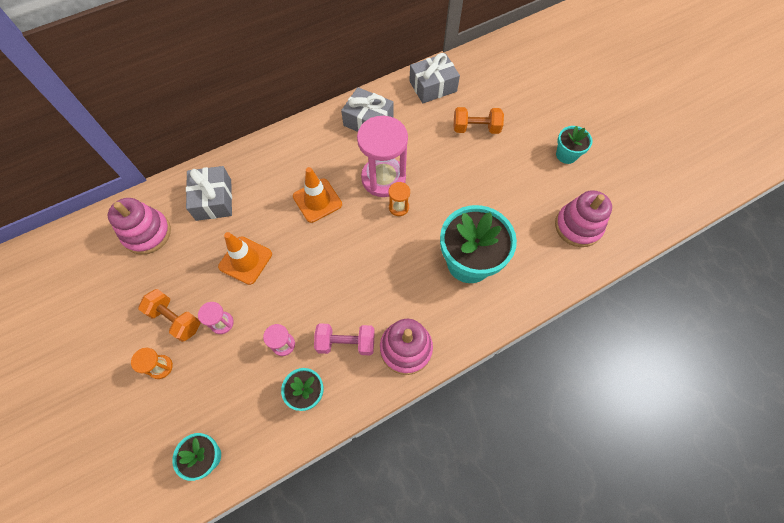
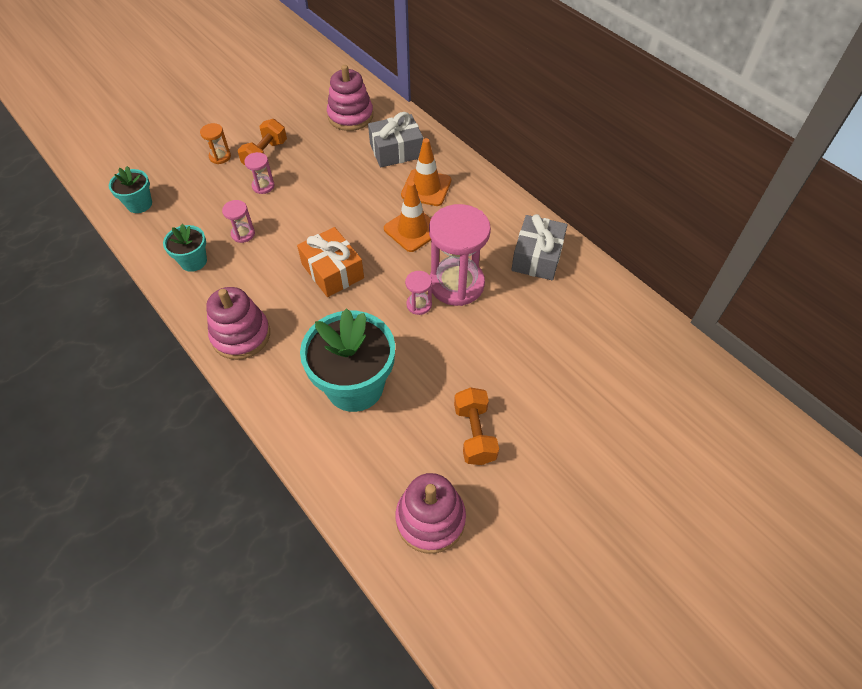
camera: 80 degrees right, 10 degrees down
(245, 260) = (331, 188): orange traffic cone -> orange traffic cone (426, 188)
(346, 343) = (246, 282): pink dumbbell -> none
(349, 268) = (333, 271): none -> orange gift
(399, 207) = (419, 305): orange hourglass -> pink hourglass
(433, 86) = (620, 316): grey gift -> none
(476, 128) = (565, 374): orange dumbbell -> orange dumbbell (474, 434)
(566, 155) = (555, 499): turquoise flower pot -> none

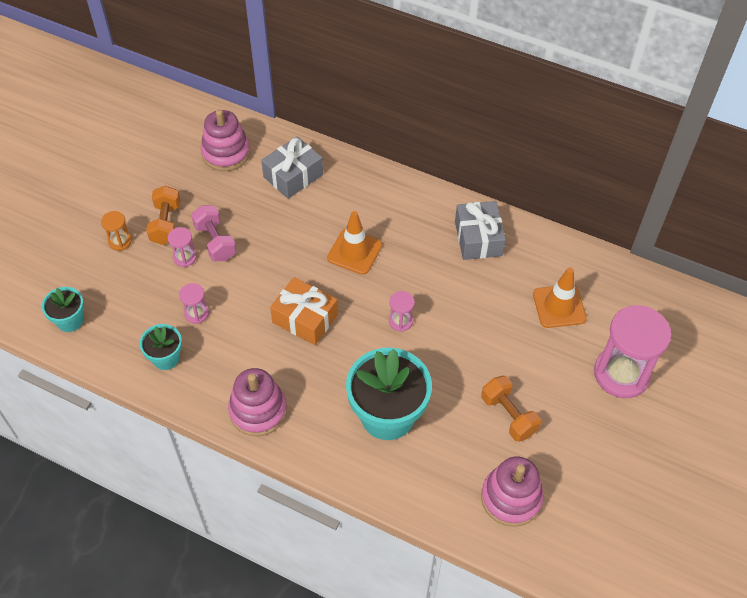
camera: 25 degrees left, 0 degrees up
(296, 182) = (215, 242): none -> pink dumbbell
(426, 188) = (343, 205): orange traffic cone -> orange traffic cone (559, 306)
(456, 284) = (422, 290): pink hourglass -> pink hourglass (621, 374)

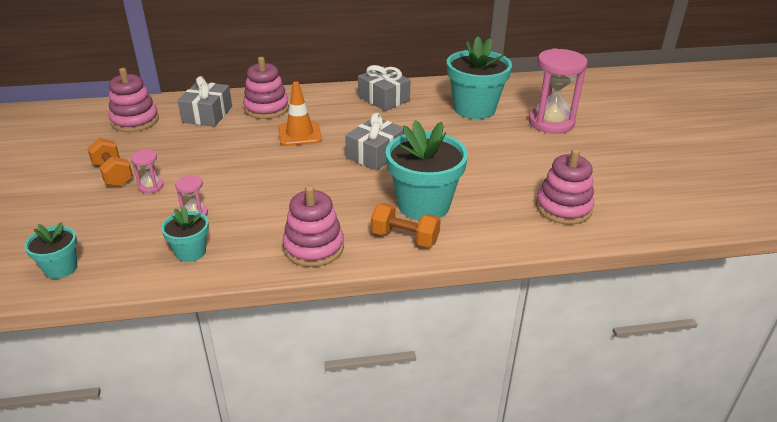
camera: 35 degrees left, 20 degrees down
(120, 241) = (74, 200): orange hourglass -> none
(215, 242) = (172, 168): pink dumbbell -> none
(305, 318) = (297, 181): orange gift -> none
(352, 194) = (266, 108): none -> pink stacking toy
(400, 321) = (375, 154): pink hourglass -> grey gift
(508, 415) = (508, 169): orange dumbbell -> orange dumbbell (405, 238)
(559, 306) = (474, 109): orange traffic cone -> turquoise flower pot

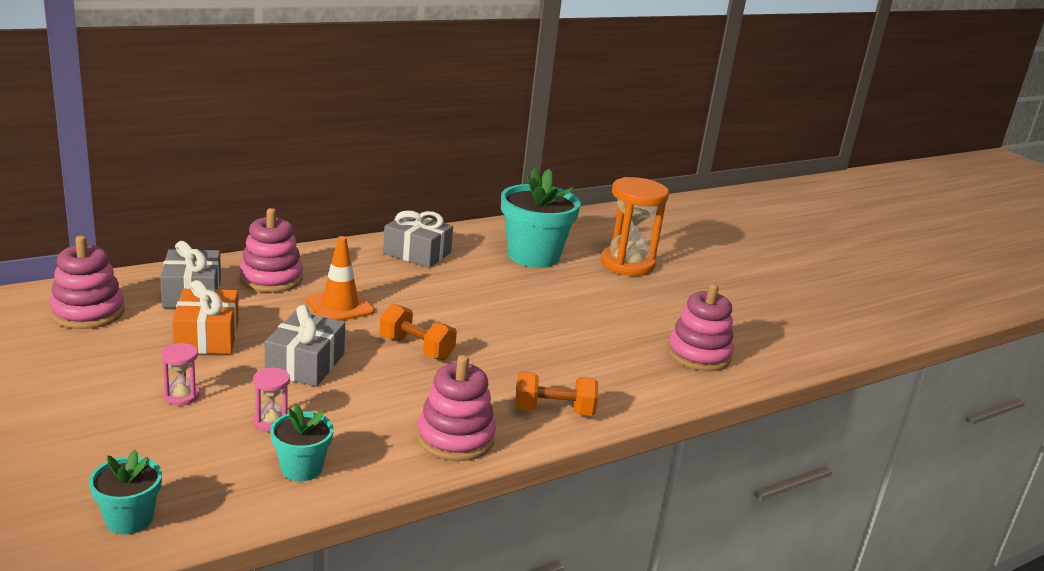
camera: 25 degrees left, 10 degrees down
(113, 174) = (111, 387): orange dumbbell -> orange dumbbell (416, 348)
(196, 146) = (207, 337): none -> orange gift
(375, 154) = (453, 320): grey gift -> grey gift (305, 364)
(423, 205) = (549, 371): turquoise flower pot -> none
(551, 123) = (627, 264): pink hourglass -> orange hourglass

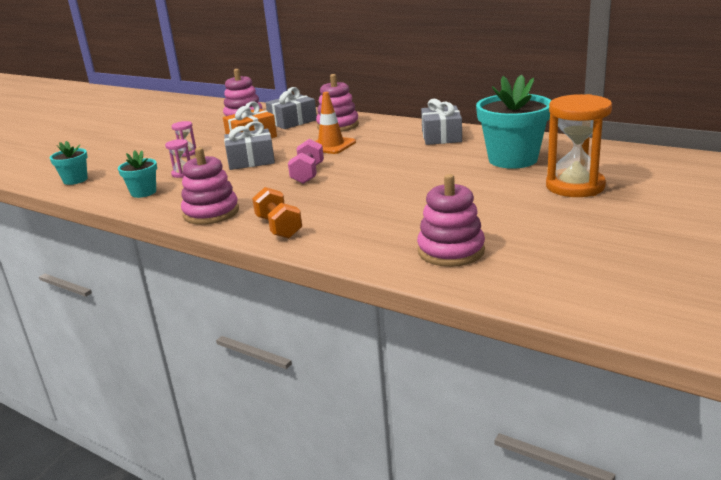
camera: 70 degrees right, 0 degrees up
(416, 348) = (308, 174): orange dumbbell -> pink dumbbell

